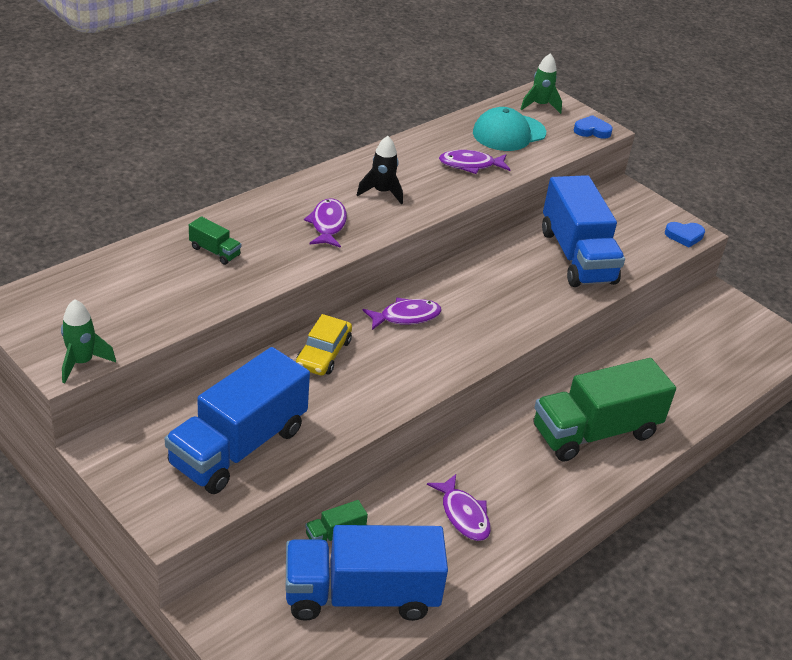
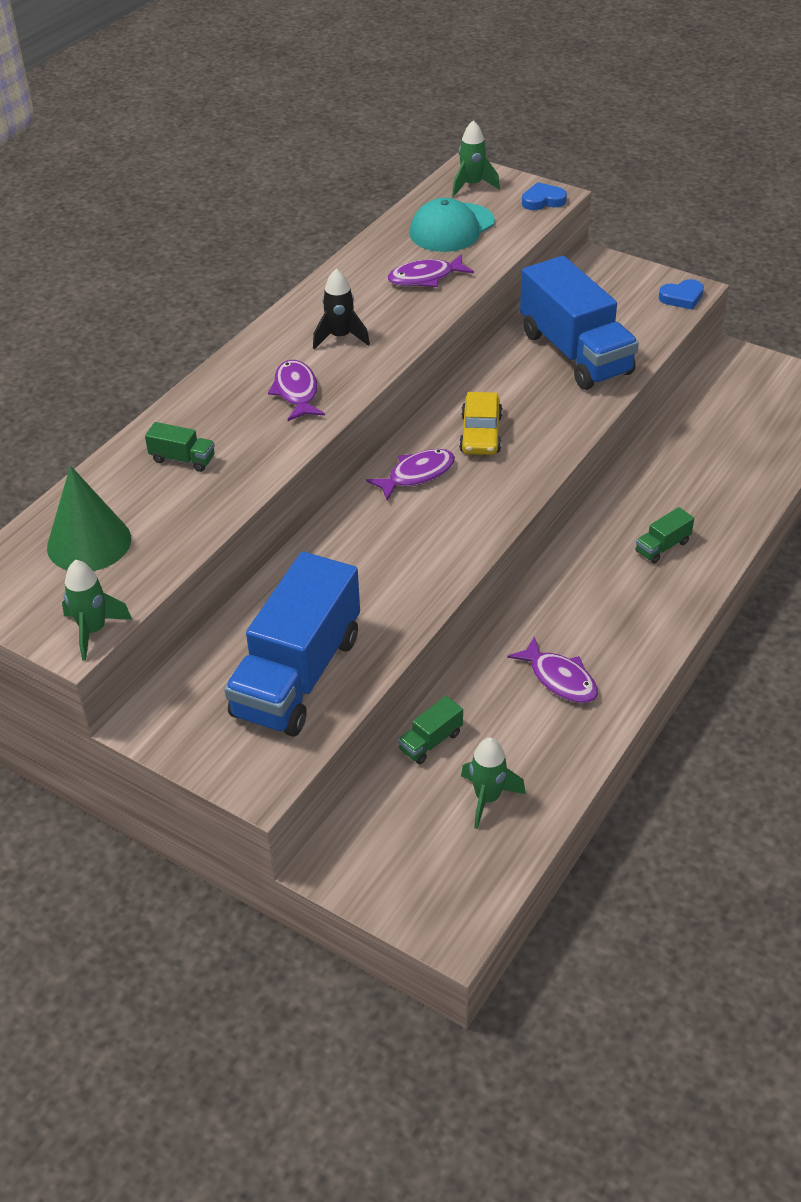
camera: 10 degrees left, 5 degrees up
(112, 295) = (89, 543): none -> green cone
(323, 353) = (344, 543): yellow car -> yellow car (481, 434)
(361, 595) = (487, 798): blue truck -> green rocket
(595, 432) = (662, 547): green truck -> green truck, size x0.40

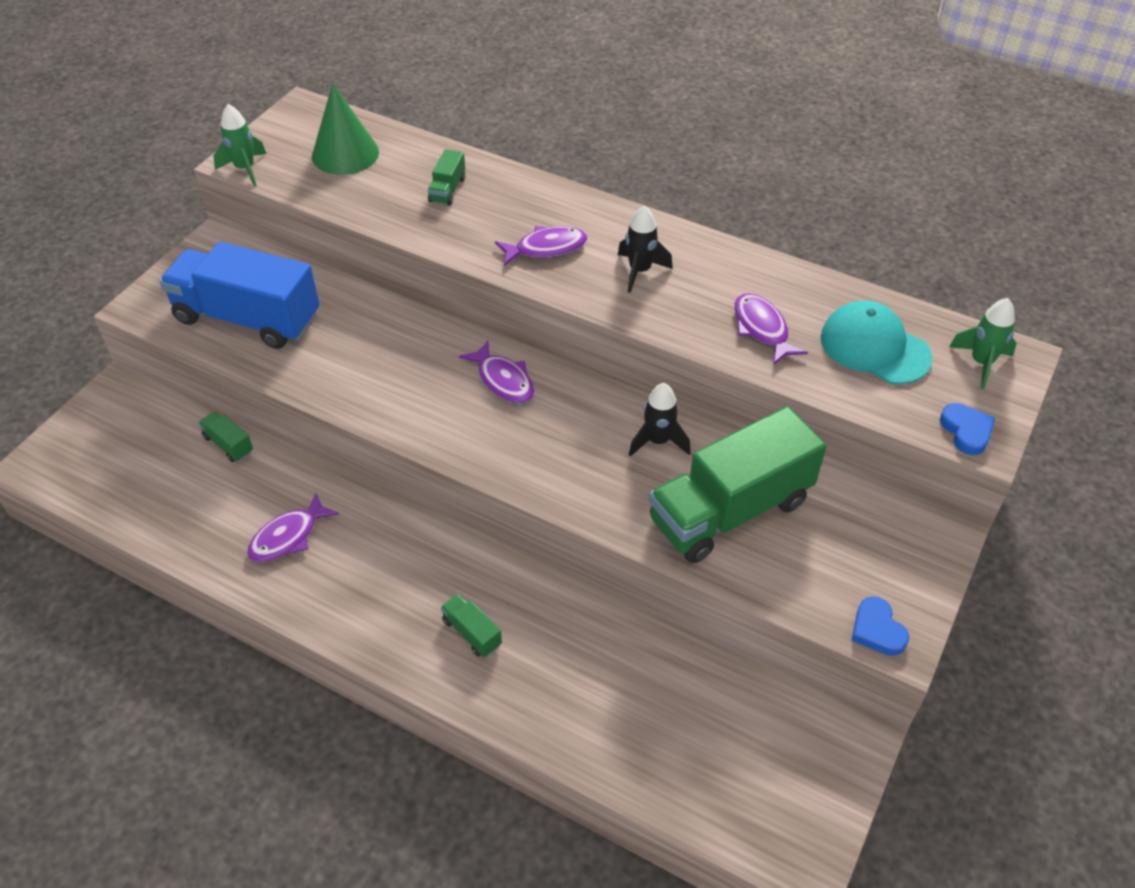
camera: 85 degrees right, 5 degrees up
(481, 434) = (571, 427): yellow car -> none
(487, 798) = (158, 484): green rocket -> none
(499, 385) = (658, 441): none -> black rocket
(575, 353) = (730, 511): blue truck -> green truck

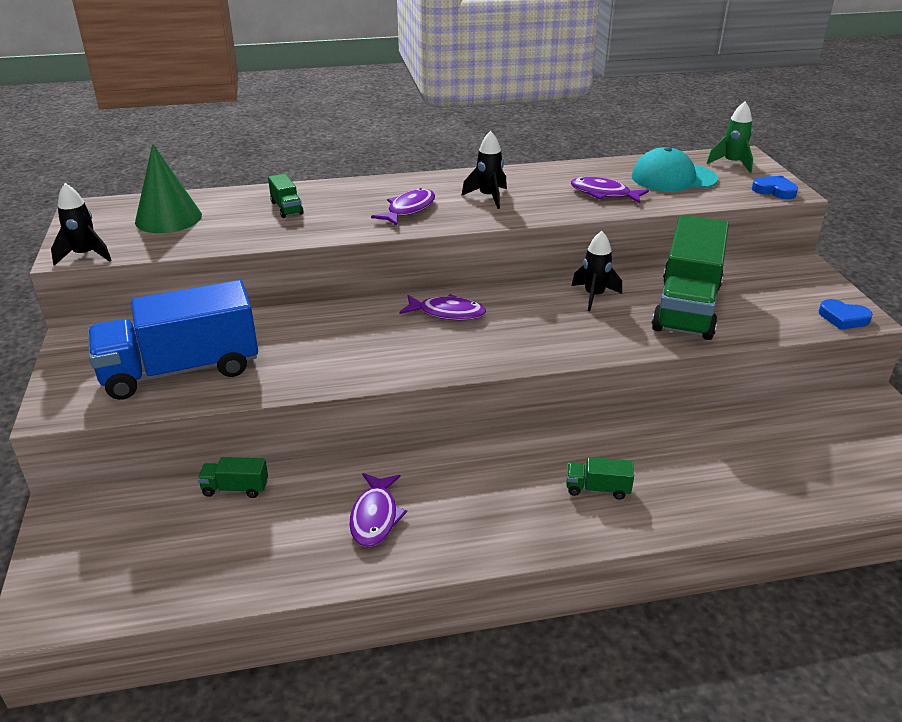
camera: 40 degrees left, 15 degrees down
(245, 169) = (85, 255): green rocket -> black rocket

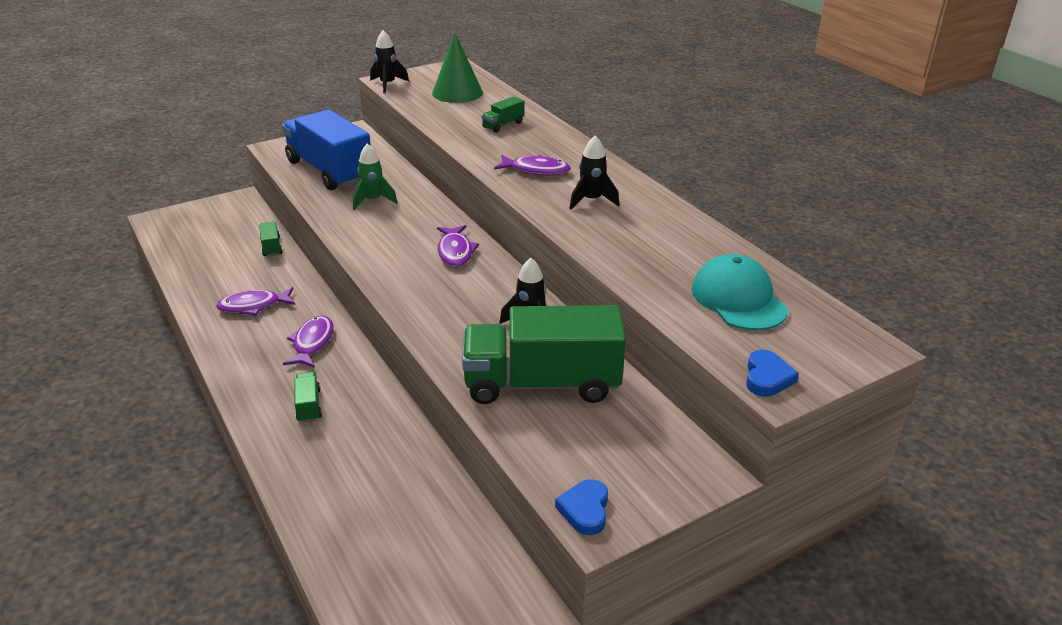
camera: 70 degrees right, 0 degrees up
(603, 194) = (652, 259): purple fish -> purple fish (312, 343)
(732, 164) = (829, 339): green rocket -> green rocket (373, 200)

